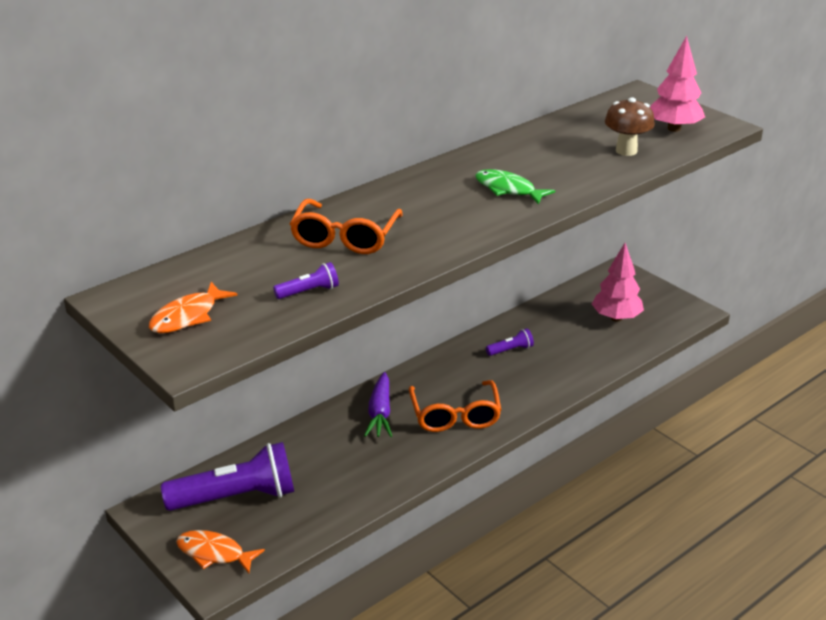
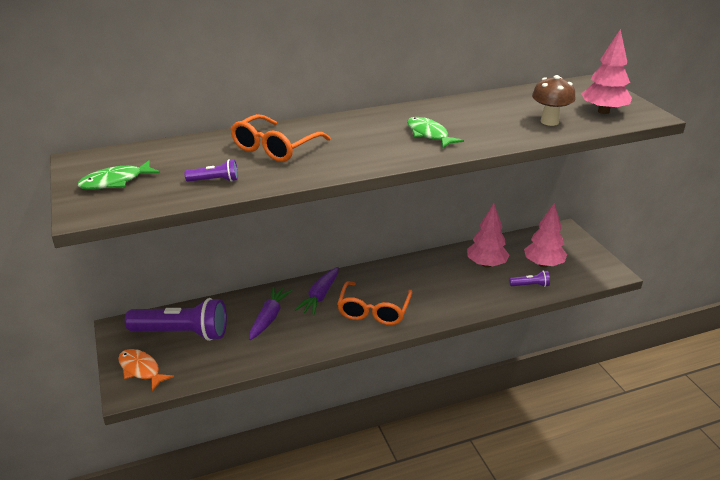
camera: 20 degrees right, 0 degrees up
(188, 316) = (115, 182): orange fish -> green fish
(334, 453) = (269, 318): none -> purple carrot
(511, 350) = (445, 271): purple flashlight -> purple flashlight (530, 285)
(553, 331) = (486, 264): none -> pink tree

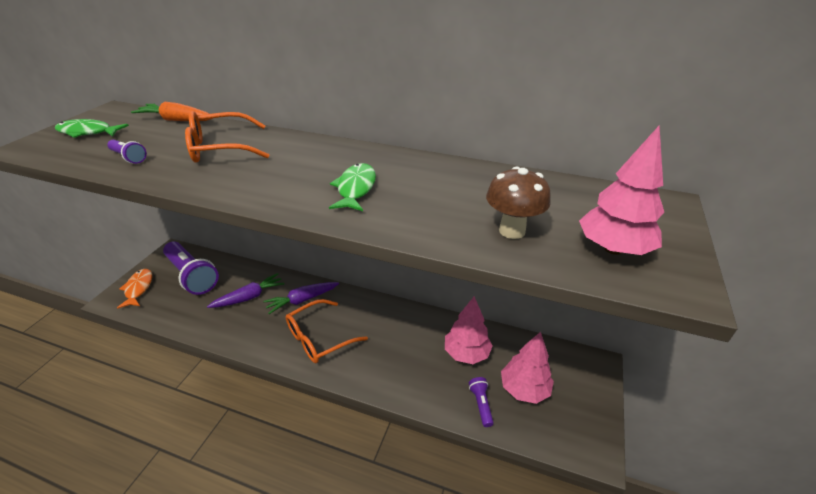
camera: 40 degrees right, 5 degrees up
(177, 145) = (176, 120): none -> orange carrot
(530, 285) = (481, 404): purple flashlight -> purple flashlight turned 135 degrees counterclockwise

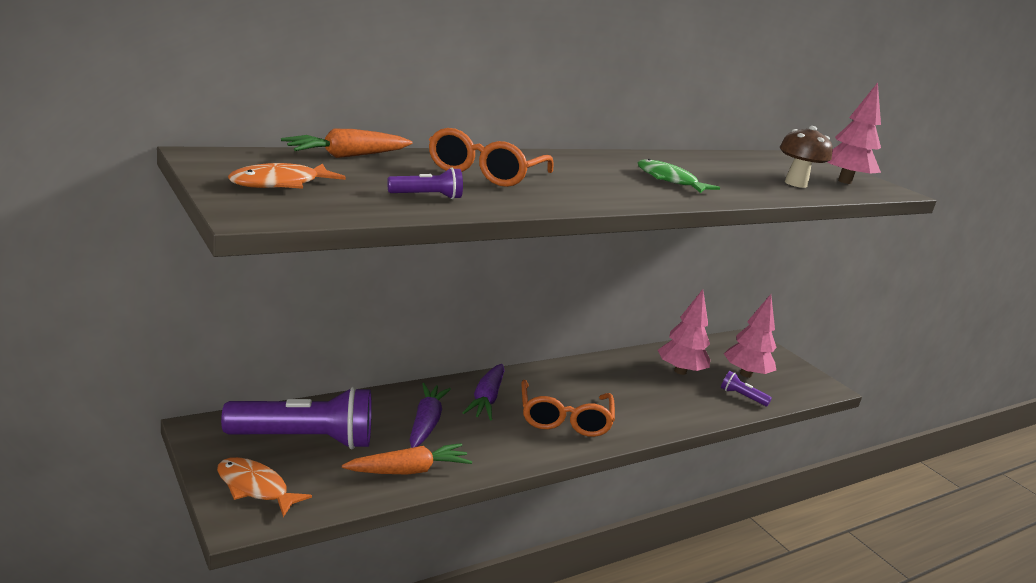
camera: 55 degrees left, 15 degrees down
(88, 132) = (280, 184): green fish -> orange fish
(196, 318) = (409, 470): none -> orange carrot

